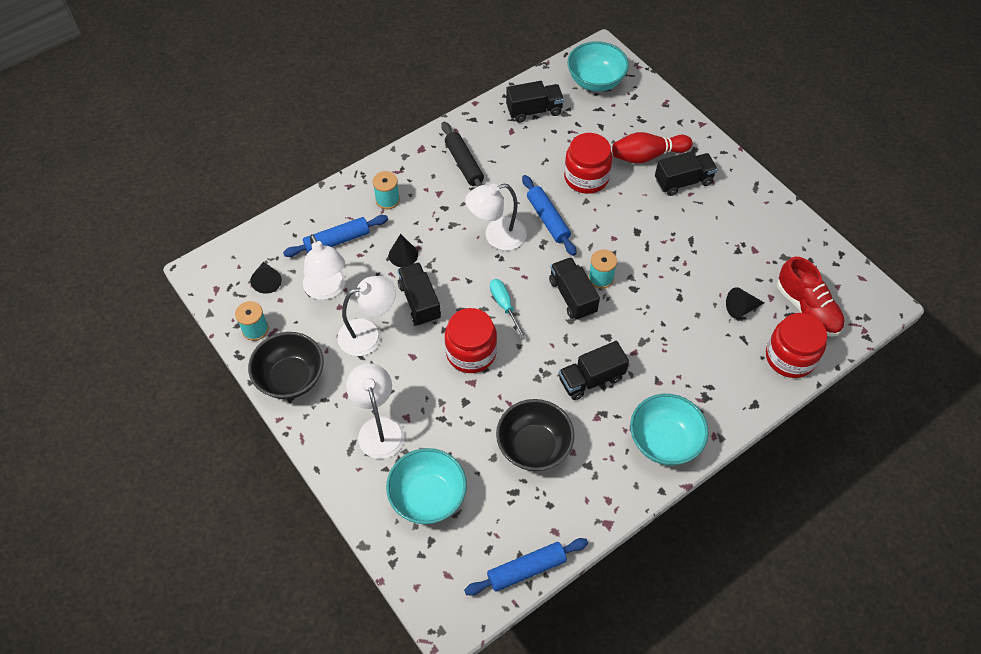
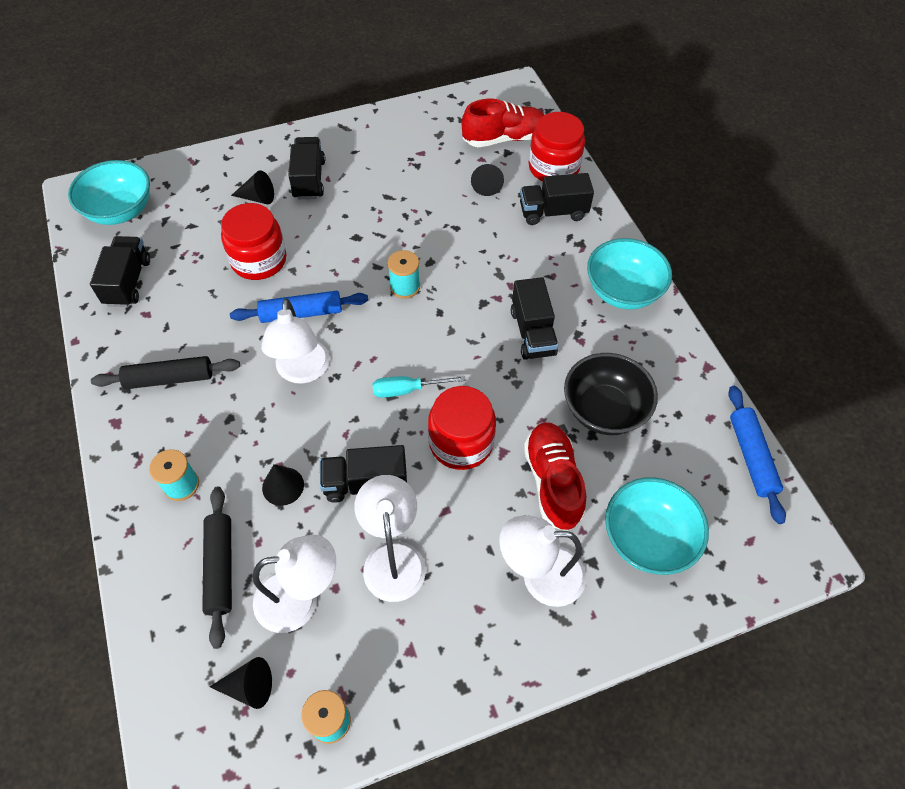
camera: 75 degrees left, 0 degrees up
(291, 378) = (431, 681): black bowl -> none
(337, 240) = (220, 568): blue rolling pin -> black rolling pin
(457, 421) = (552, 482): none -> red shoe
(572, 296) = (419, 319): black truck -> black truck (553, 212)
(647, 155) = (258, 197): red bowling pin -> black cone

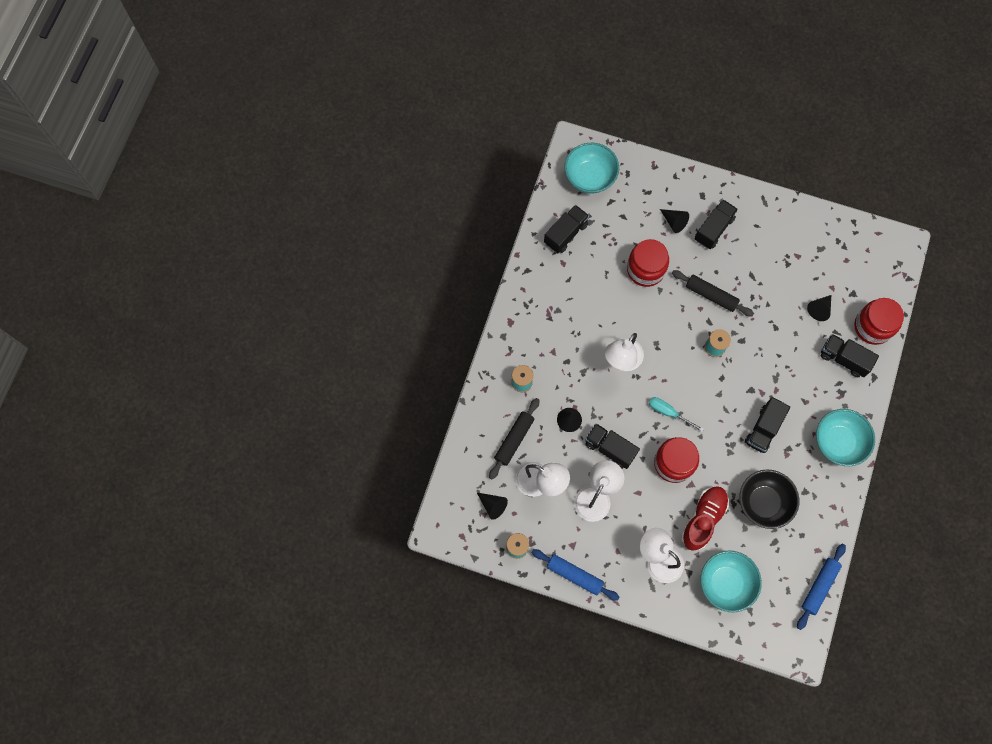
camera: 40 degrees right, 15 degrees up
(169, 379) = (551, 315): black rolling pin -> black rolling pin (711, 295)
(301, 313) = (645, 323): blue rolling pin -> blue rolling pin (574, 575)
(503, 138) = (859, 281): red shoe -> none

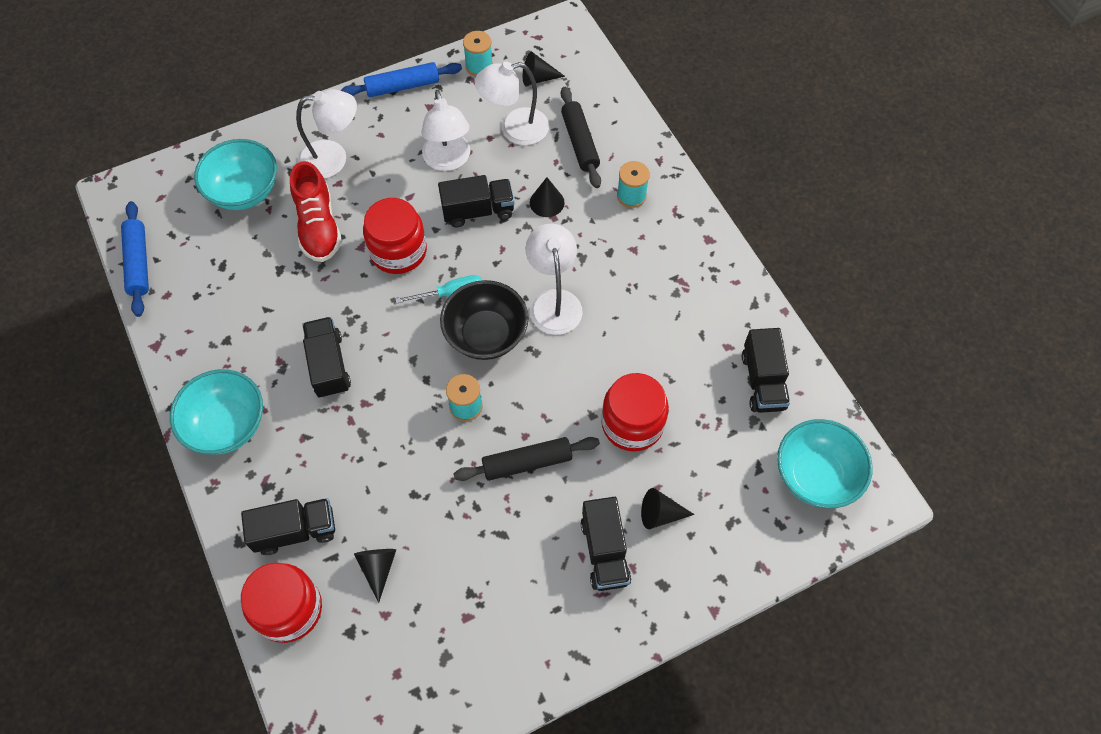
camera: 135 degrees right, 10 degrees down
(763, 502) = (265, 292): black bowl -> black bowl (486, 335)

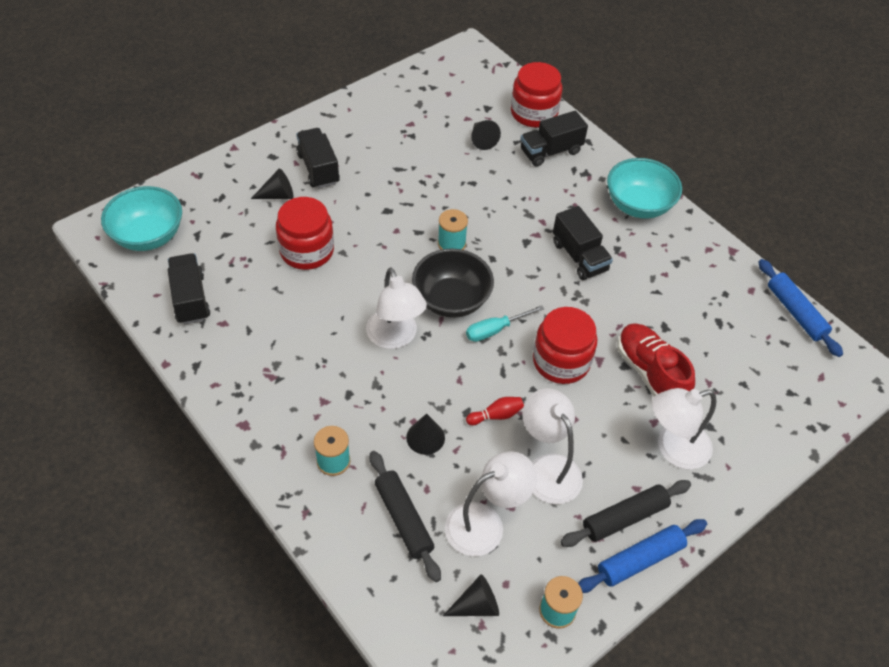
camera: 165 degrees right, 10 degrees down
(244, 191) = (744, 397): turquoise bowl -> none
(478, 211) = (496, 415): black truck -> red bowling pin
(527, 462) = (390, 213): black rolling pin -> black rolling pin (625, 518)

